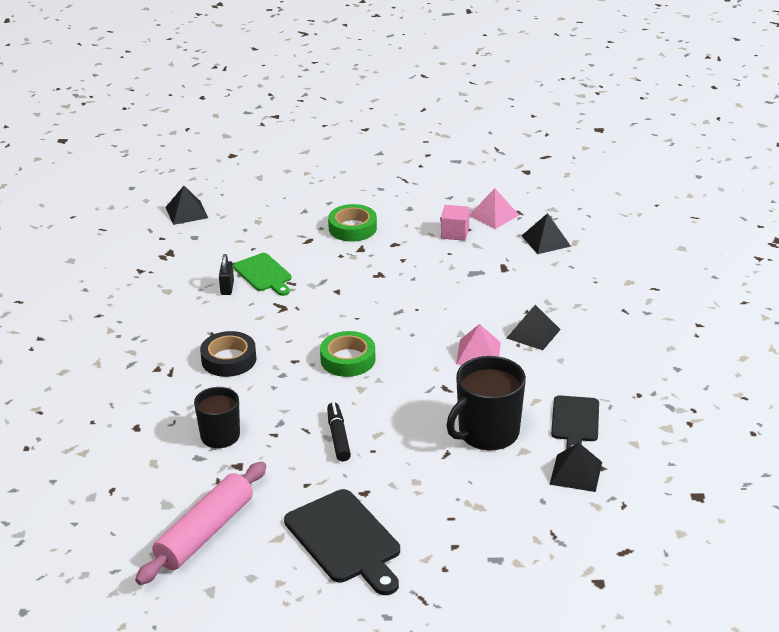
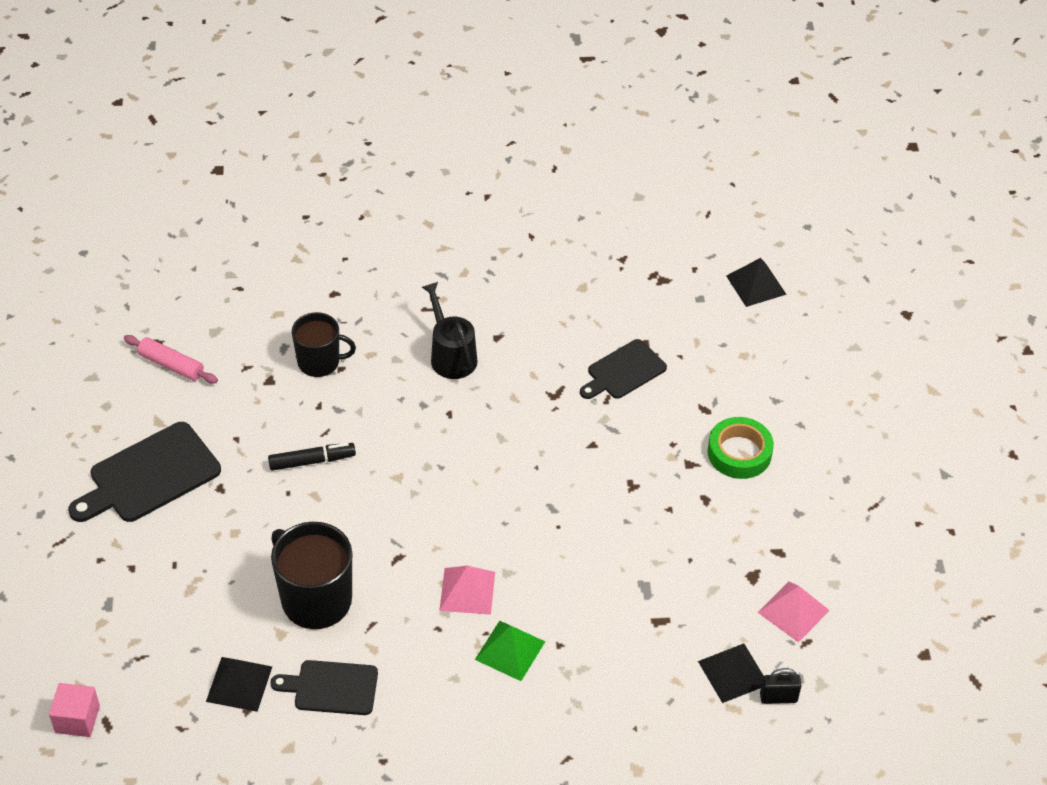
camera: 85 degrees right, 15 degrees up
(205, 533) = (171, 365): pink rolling pin -> pink rolling pin, size x0.58
(227, 288) = (592, 340): black padlock -> black padlock (778, 697)
(229, 359) = (451, 355): black tape -> black watering can
(264, 274) = (623, 371): green cutting board -> black cutting board
(348, 359) = (452, 462): green tape -> none
(455, 233) = (740, 565): pink cube -> pink cube (77, 719)
(533, 333) = (510, 650): black pyramid -> green pyramid

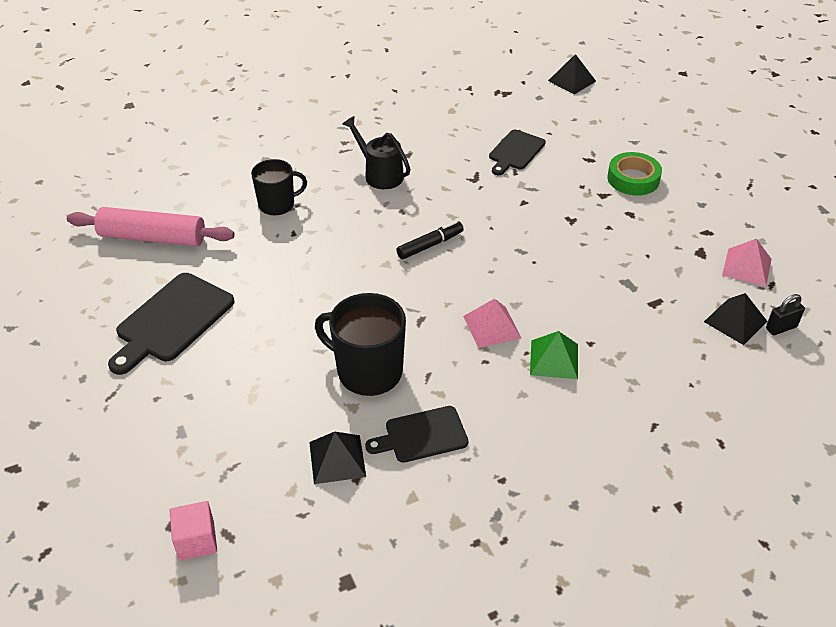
camera: 20 degrees left, 5 degrees down
(171, 365) = (152, 238): pink rolling pin -> pink rolling pin, size x1.71
(312, 461) = (309, 272): black marker -> black marker (430, 245)

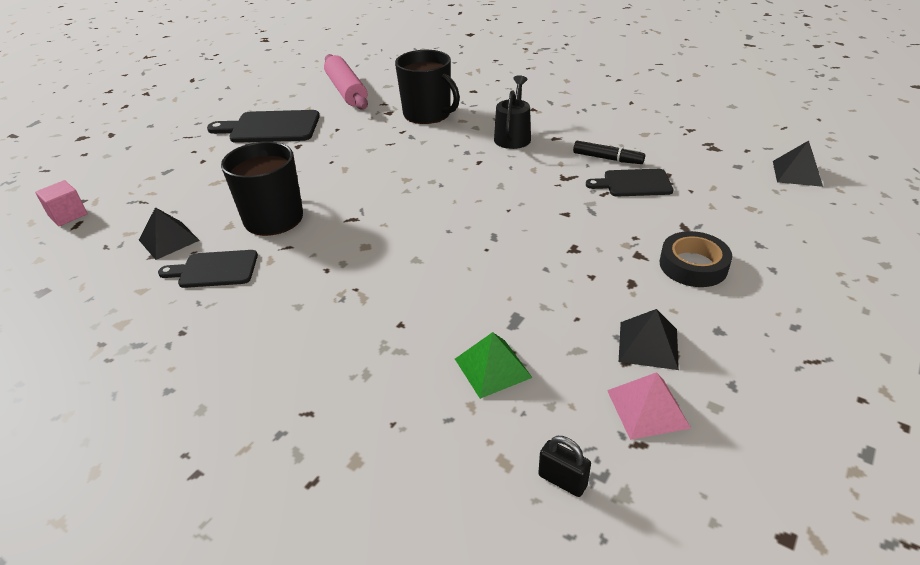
camera: 60 degrees right, 5 degrees down
(277, 204) = (428, 114): black mug -> black mug, size x1.53
(422, 435) = (214, 269): black cutting board -> black cutting board turned 45 degrees counterclockwise
(430, 245) = (450, 189): black marker -> black marker (607, 159)
(492, 327) = (374, 257): pink pyramid -> none
(554, 359) = (359, 309): green pyramid -> green pyramid (493, 368)
(633, 179) = (693, 265): green tape -> black tape
(735, 321) = (534, 429): black pyramid -> black pyramid (648, 345)

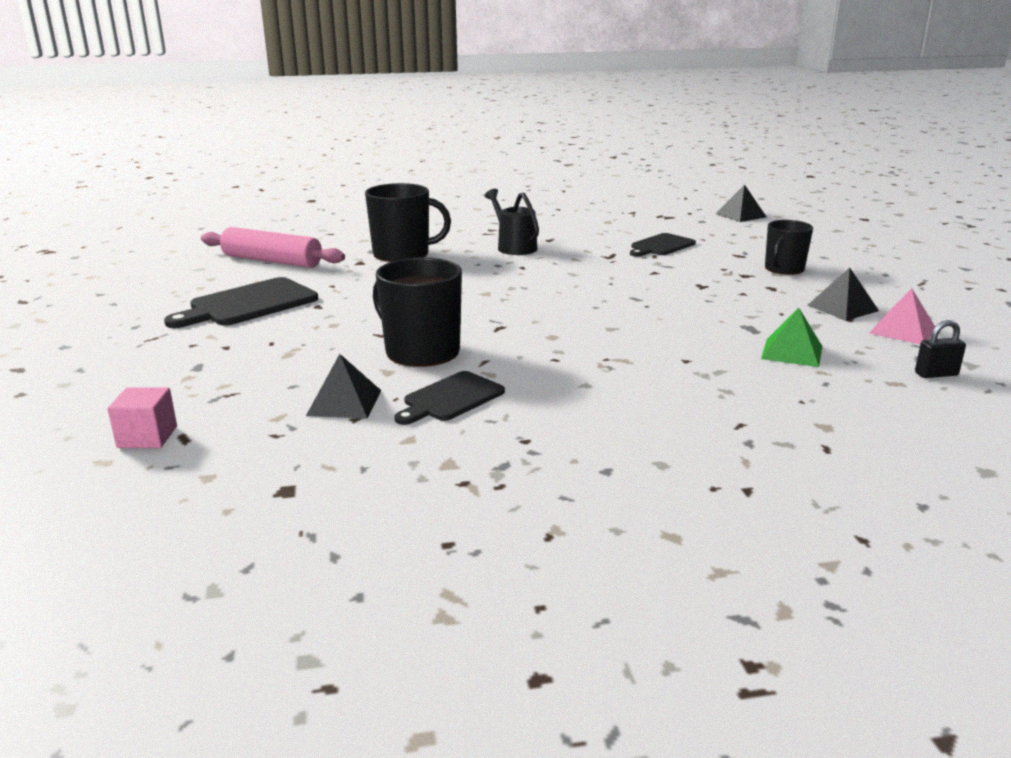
camera: 45 degrees left, 15 degrees down
(607, 159) = (614, 239): black marker -> none
(693, 265) = (783, 269): black tape -> black mug

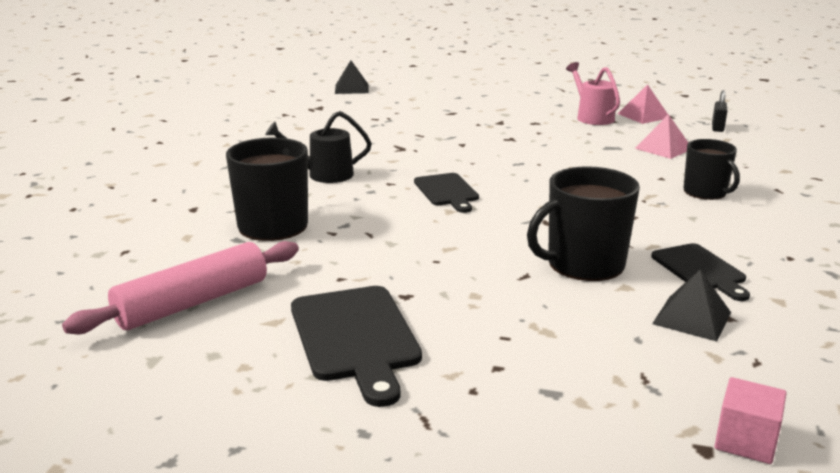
camera: 65 degrees left, 0 degrees up
(661, 246) = (396, 127): black cutting board -> black cutting board (447, 191)
(783, 269) = (498, 110): black mug -> black mug (705, 192)
(792, 352) = (663, 148): green pyramid -> pink pyramid
(842, 308) = (592, 117): black pyramid -> pink watering can

